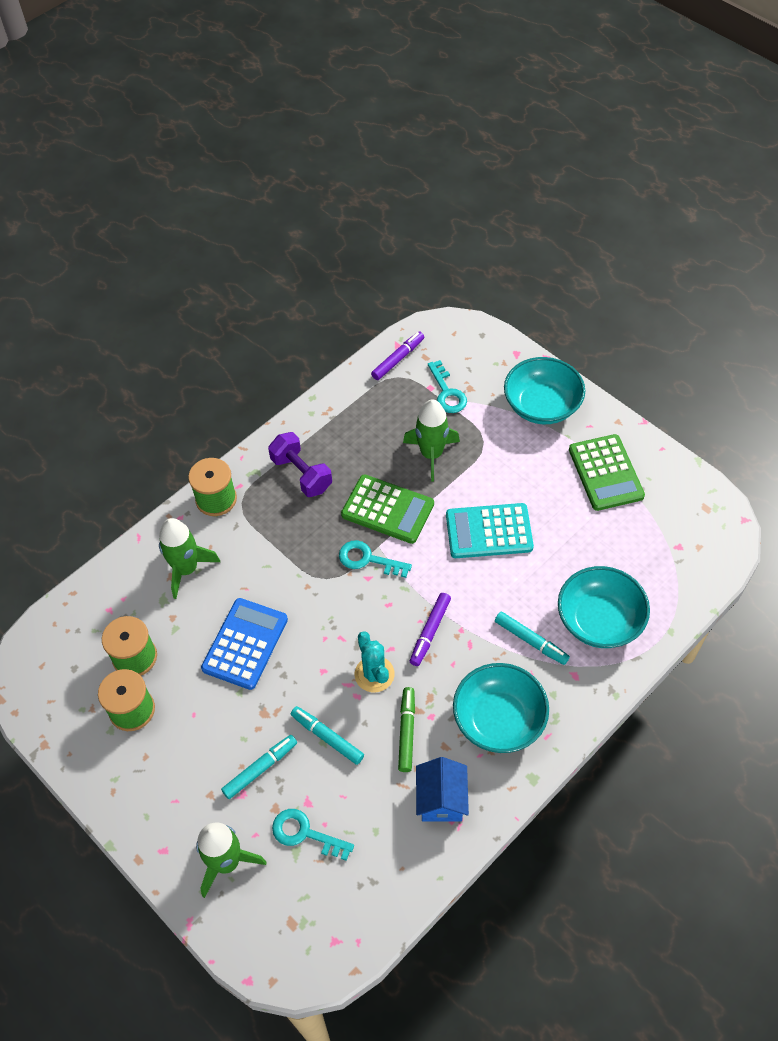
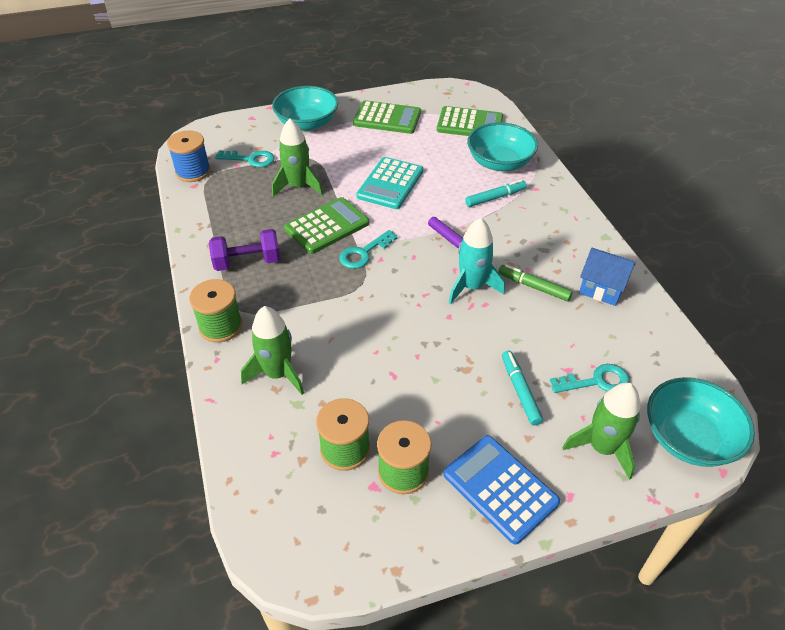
camera: 65 degrees left, 10 degrees down
(245, 644) = (388, 358): blue calculator -> blue calculator (500, 488)
(305, 833) = (596, 381): turquoise key -> turquoise key turned 150 degrees counterclockwise
(327, 738) = (514, 335): turquoise marker -> none
(374, 674) = (471, 287): turquoise cactus -> turquoise rocket
(397, 359) = (193, 172): purple marker -> blue spool
(499, 719) = (550, 235): turquoise bowl -> turquoise bowl (688, 438)
(655, 559) = (470, 124): none -> green calculator

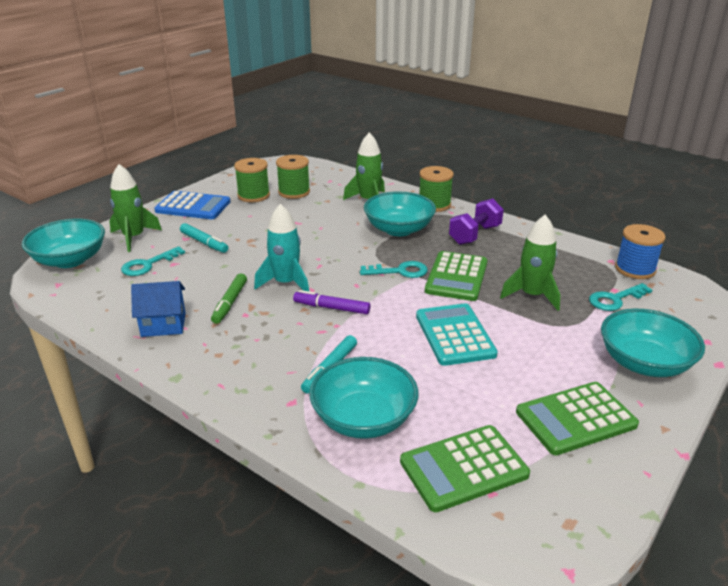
camera: 145 degrees right, 15 degrees down
(303, 306) = (399, 229): none -> turquoise bowl
(364, 253) = (400, 271): turquoise key -> turquoise key turned 75 degrees clockwise
(534, 287) = (230, 303): green marker -> green marker turned 105 degrees clockwise

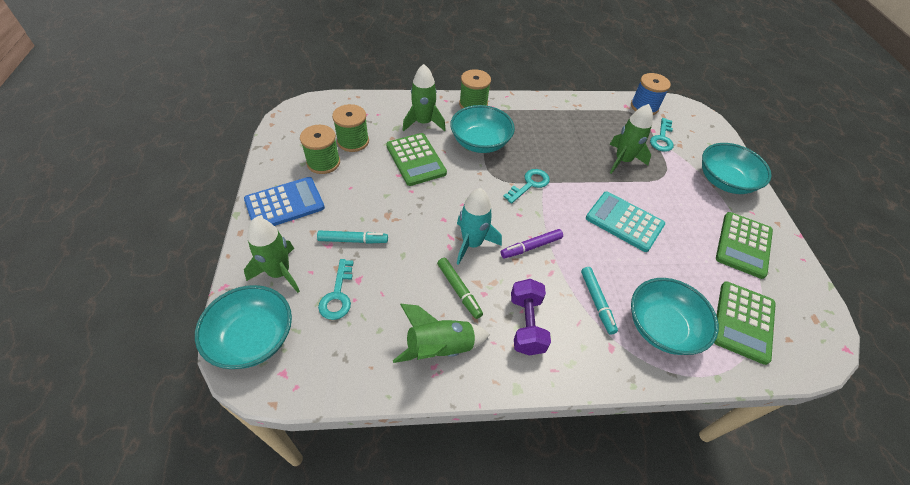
camera: 45 degrees left, 20 degrees up
(163, 325) = (440, 347): blue house -> green rocket
(456, 277) = (567, 169): green calculator -> green calculator (415, 159)
(475, 235) = (532, 122): purple dumbbell -> purple dumbbell (526, 324)

